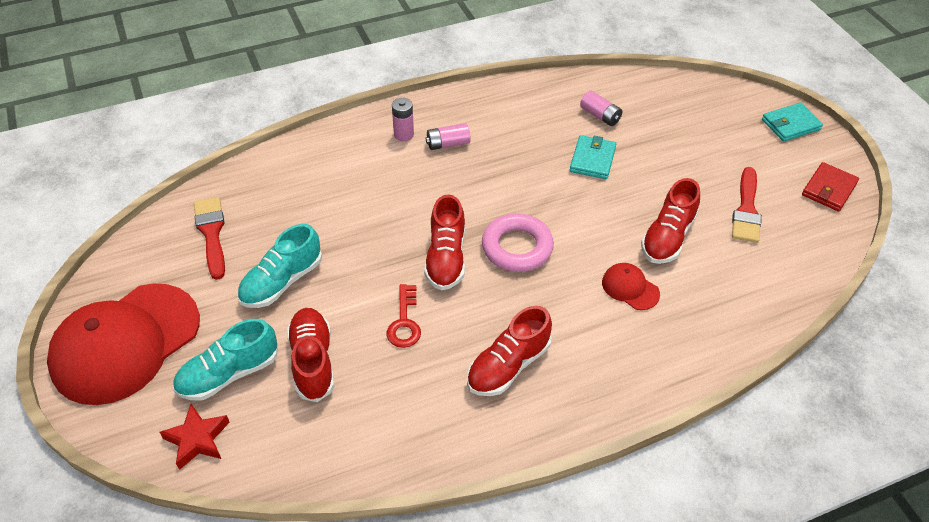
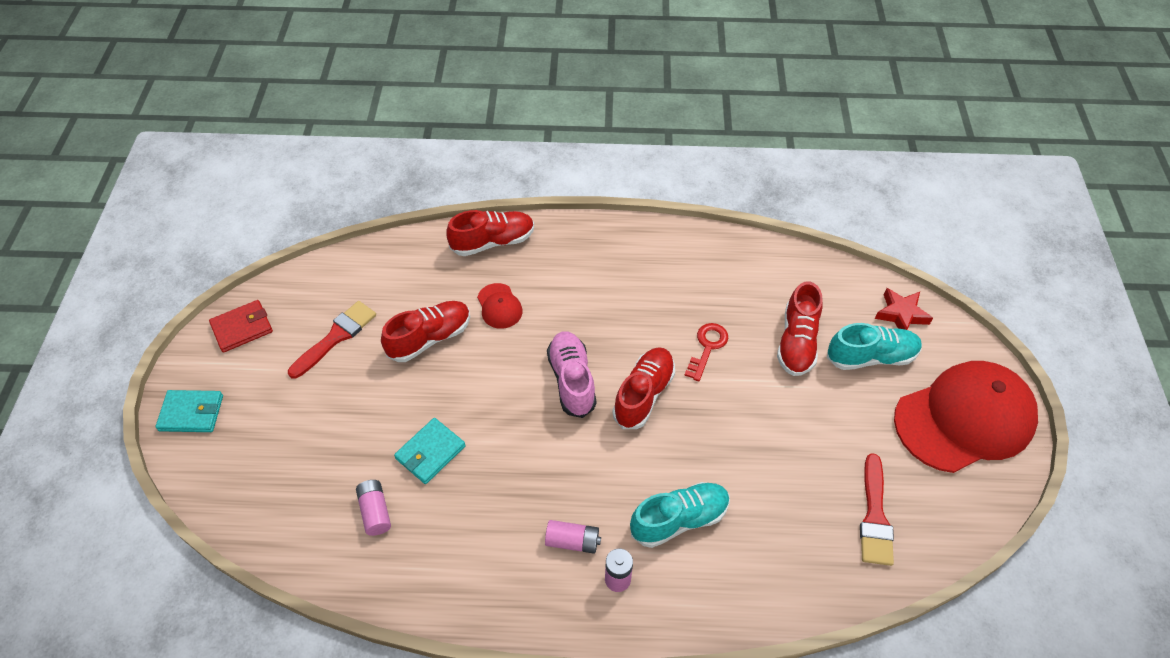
camera: 155 degrees left, 5 degrees up
(282, 282) = (809, 428): turquoise shoe -> turquoise shoe (679, 519)
(508, 366) = (638, 282): red shoe -> red shoe (493, 242)
(517, 247) = (572, 380): pink ring -> pink shoe

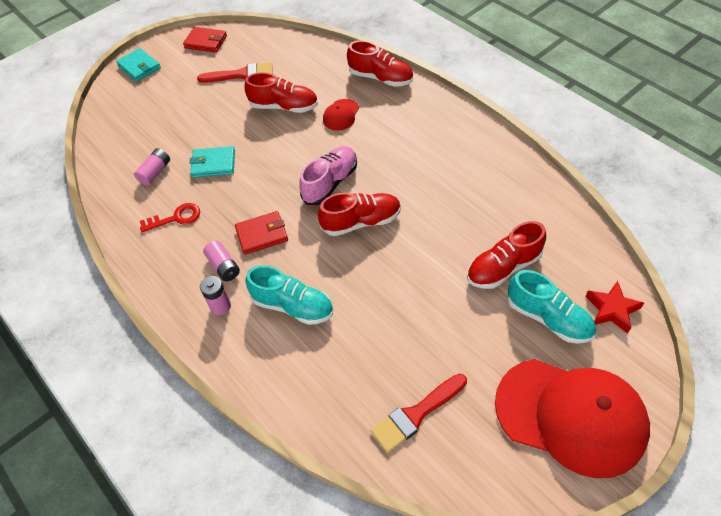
camera: 50 degrees right, 0 degrees up
(570, 481) = (262, 234): none -> red wallet
(707, 347) = (436, 225): red key -> red key (176, 218)

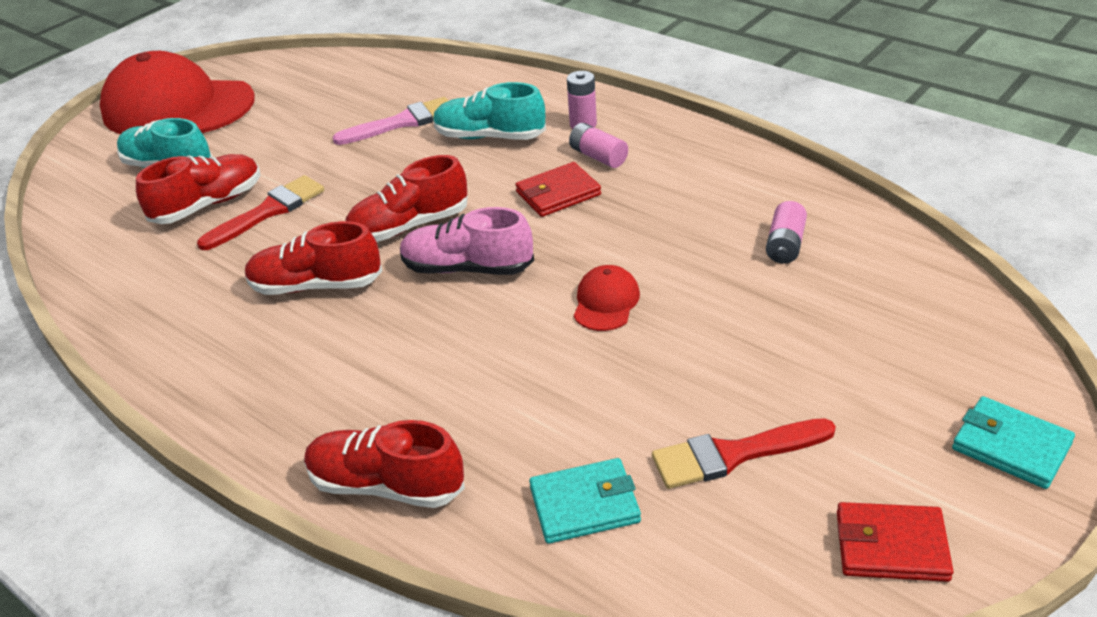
camera: 170 degrees right, 15 degrees down
(176, 218) = (703, 194): red key -> none
(213, 164) = (687, 269): turquoise wallet -> turquoise wallet (584, 505)
(284, 106) = (596, 389): red shoe -> red shoe (316, 285)
(330, 183) = (467, 268): pink shoe -> pink shoe turned 75 degrees clockwise
(341, 115) = (468, 386): red cap -> red cap (606, 302)
(359, 340) = (402, 122): none -> pink brush
(416, 414) = (337, 87): red brush -> red brush (268, 212)
(611, 309) = (86, 185): red star -> none

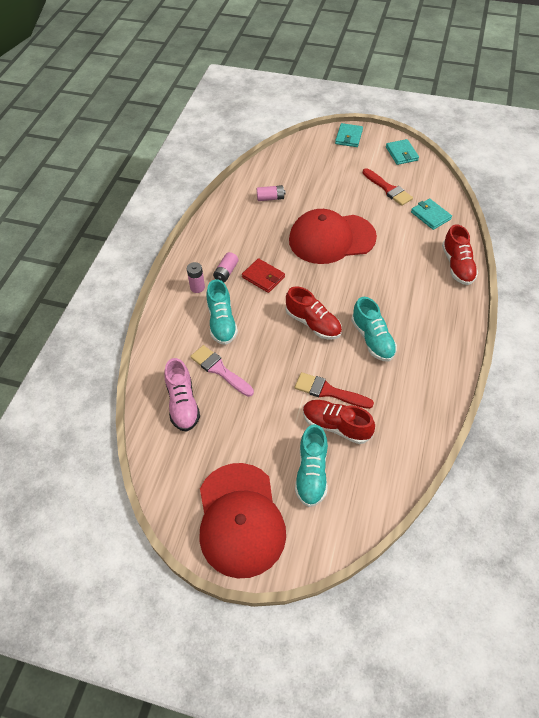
camera: 115 degrees left, 15 degrees up
(316, 285) = (372, 339): red shoe -> turquoise shoe
(467, 268) = (333, 289): pink shoe -> pink shoe (183, 404)
(606, 302) = (331, 239): red cap -> red cap, size x2.39
(891, 546) = (401, 154): red wallet -> turquoise wallet

